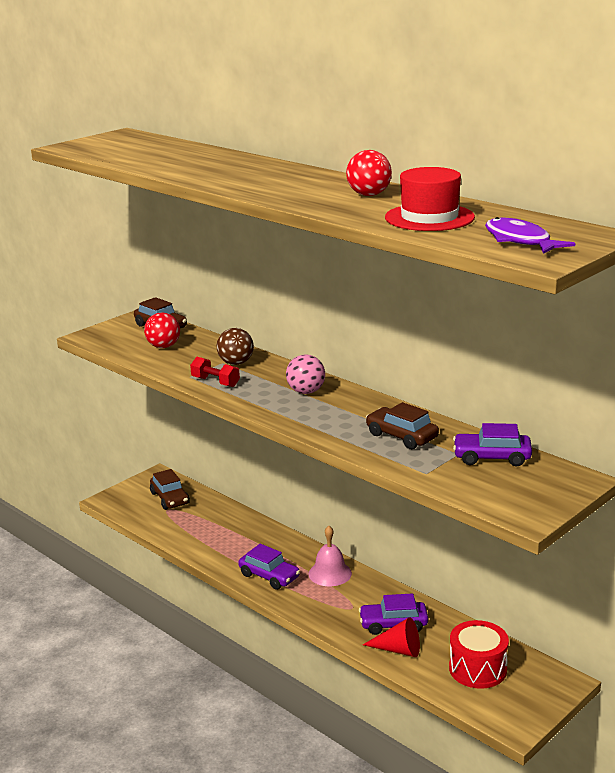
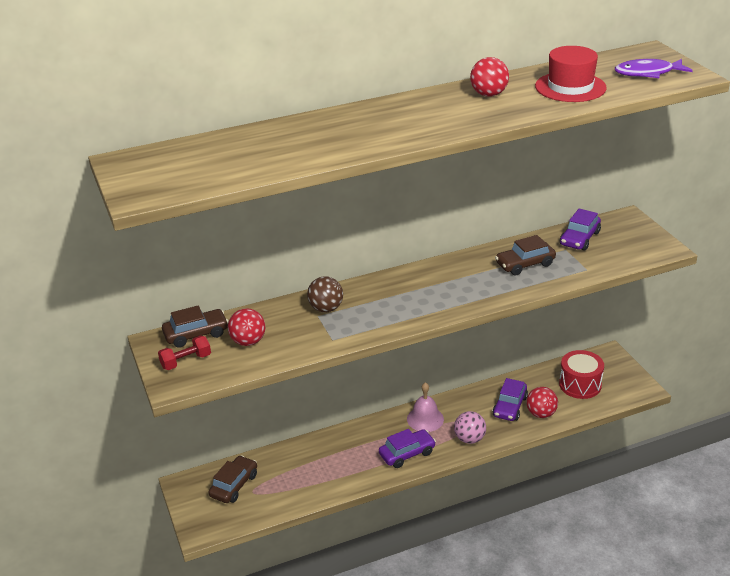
camera: 65 degrees left, 10 degrees up
(170, 498) = (234, 485): brown car -> brown car turned 60 degrees counterclockwise
(215, 382) = (357, 327): red dumbbell -> red dumbbell (186, 361)
(306, 392) = (415, 286): pink ball -> pink ball (469, 439)
(398, 650) = (541, 413): red cone -> red ball

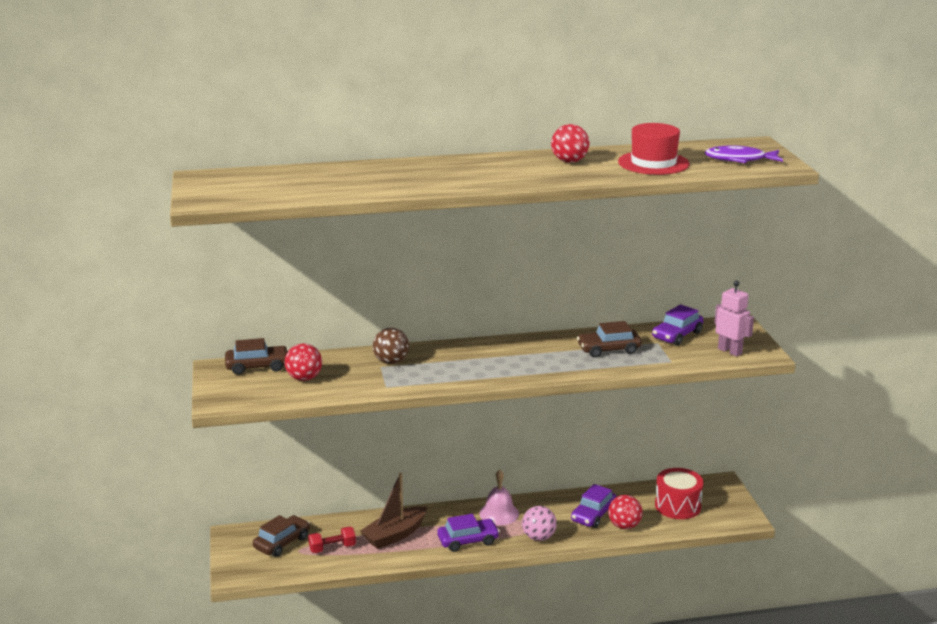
camera: 10 degrees right, 10 degrees down
(186, 361) = (238, 386): red dumbbell -> red dumbbell (332, 548)
(337, 458) = (395, 535): none -> brown boat
(634, 250) = (730, 351): none -> pink robot

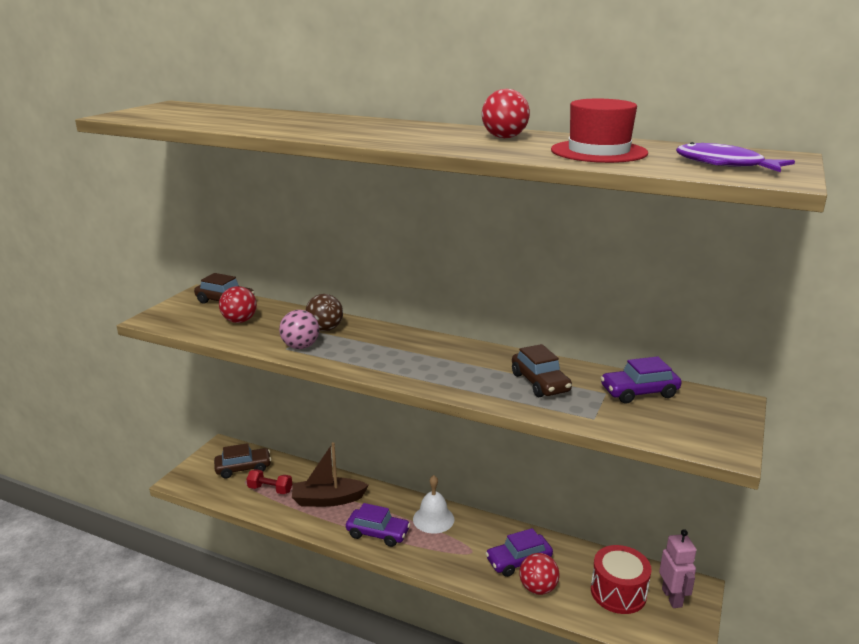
camera: 35 degrees right, 0 degrees up
(499, 513) = (433, 519): pink bell -> white bell
(539, 537) = (442, 560): pink ball -> pink ball (300, 346)
(608, 350) = (540, 383): brown car -> brown car turned 135 degrees counterclockwise
(730, 351) = (683, 431): pink robot -> pink robot (672, 598)

